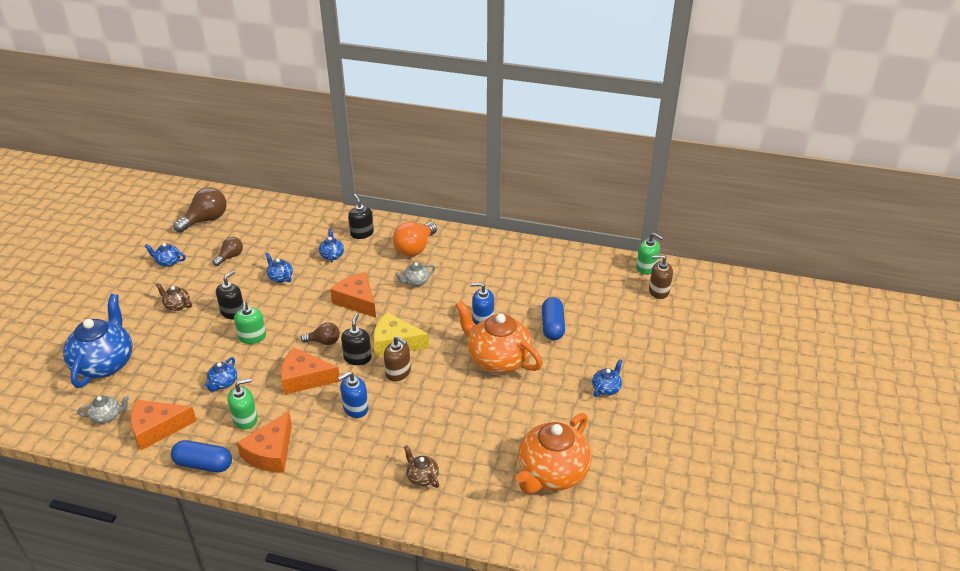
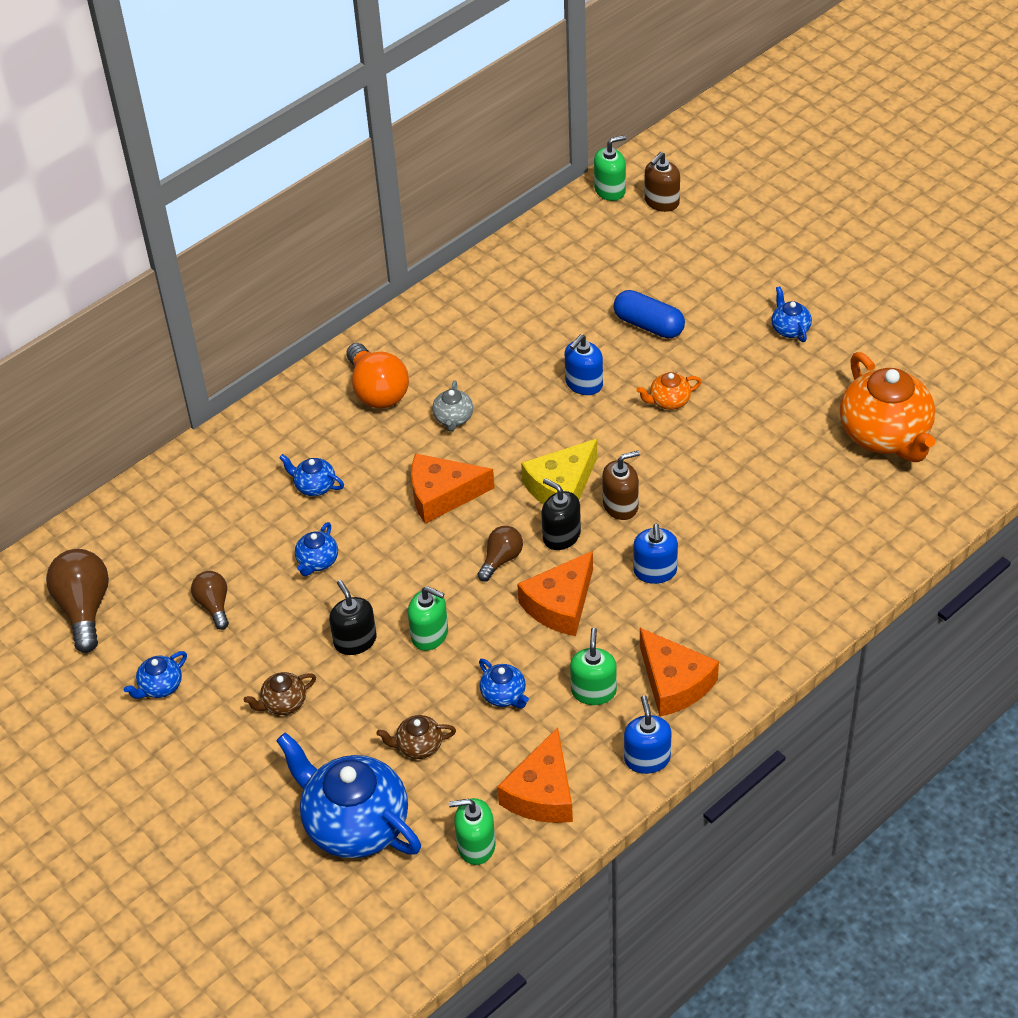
camera: 55 degrees left, 10 degrees up
(107, 416) = (476, 845): grey teapot -> green soap dispenser
(204, 464) = (647, 758): blue capsule -> blue soap dispenser
(280, 277) = (317, 562): blue teapot -> blue teapot turned 60 degrees counterclockwise
(362, 233) = (290, 434): black soap dispenser -> none
(422, 477) = (814, 550): brown teapot -> brown teapot (418, 746)
(498, 359) = (669, 401): orange teapot -> orange teapot, size x0.45

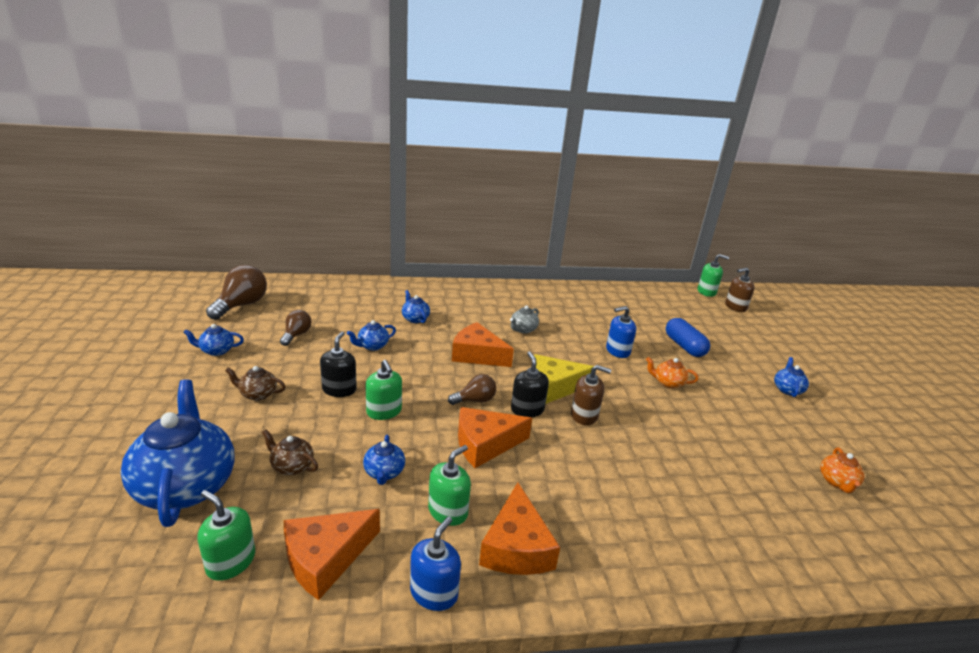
camera: 30 degrees right, 20 degrees down
(377, 391) = (495, 302): orange light bulb -> none
(655, 571) = (573, 464): blue soap dispenser -> none
(885, 435) = (837, 482): orange teapot -> orange teapot, size x0.45

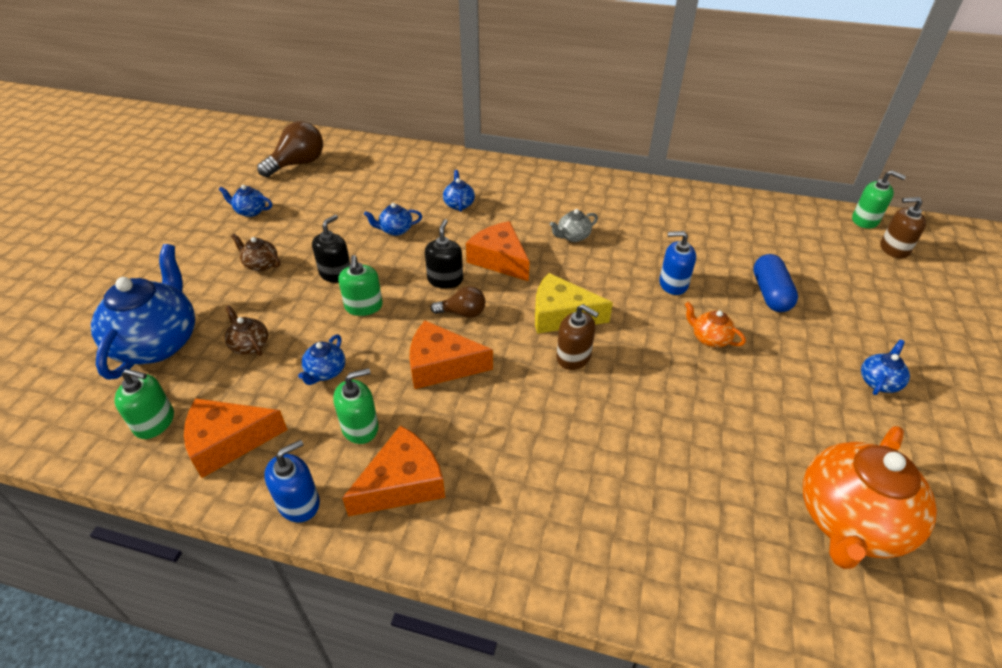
camera: 25 degrees right, 15 degrees up
(231, 562) = (155, 422): green soap dispenser -> green soap dispenser turned 135 degrees clockwise
(296, 335) = (330, 205): brown light bulb -> none
(516, 547) = (402, 483): orange cheese -> orange cheese turned 150 degrees counterclockwise
(527, 409) = (512, 336): black soap dispenser -> black soap dispenser (445, 280)
(837, 482) = (849, 521): orange teapot -> orange teapot, size x2.24

